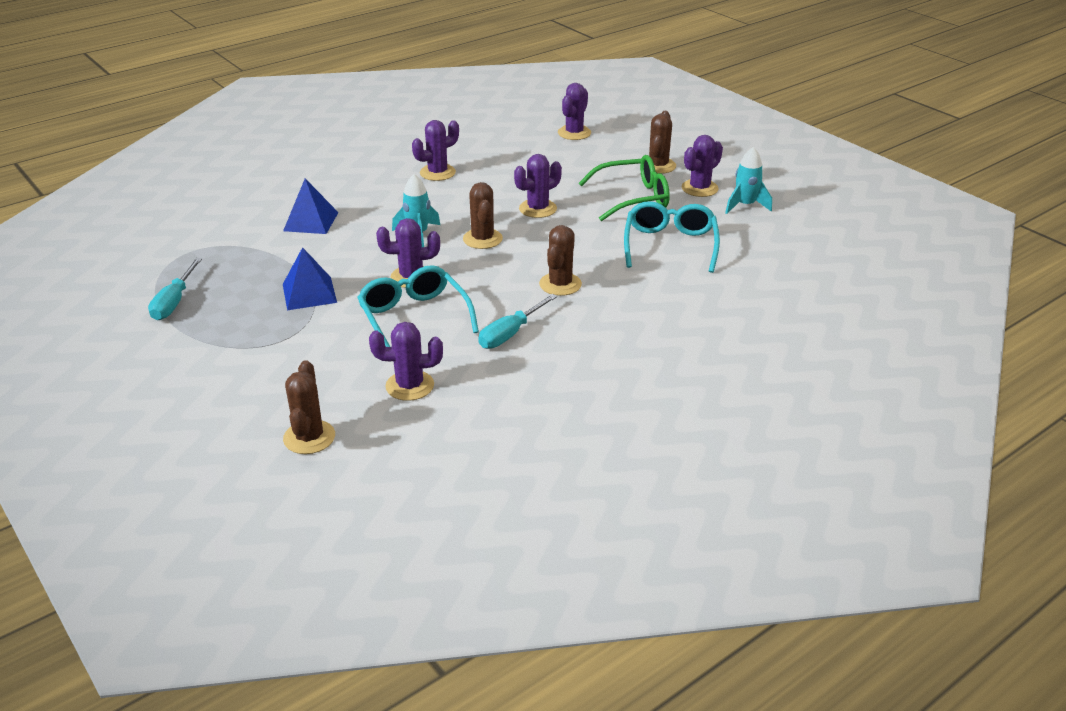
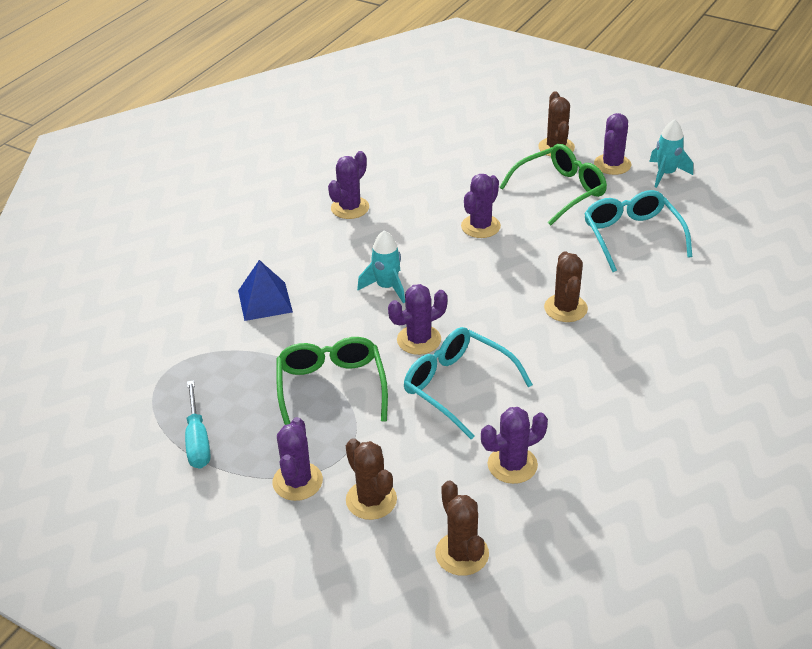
camera: 20 degrees left, 5 degrees up
(309, 293) = (331, 388): blue pyramid -> green glasses
(482, 239) = (454, 276): brown cactus -> brown cactus (371, 500)
(510, 334) = (561, 377): turquoise screwdriver -> none
(574, 133) = (449, 127): purple cactus -> purple cactus (297, 481)

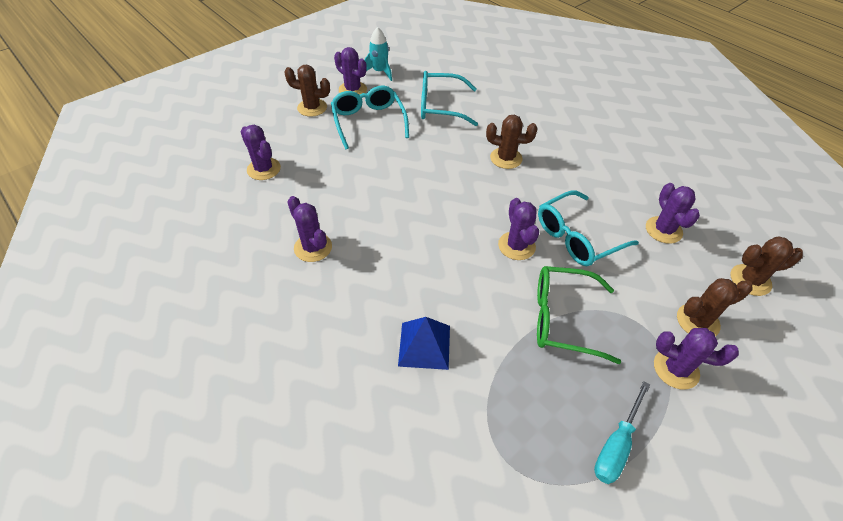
camera: 75 degrees left, 10 degrees up
(197, 440) = (616, 445): turquoise screwdriver -> turquoise screwdriver turned 120 degrees clockwise
(386, 287) = (441, 249): turquoise rocket -> none
(480, 226) = (388, 173): purple cactus -> purple cactus (264, 169)
(560, 191) = (368, 121): green glasses -> turquoise glasses

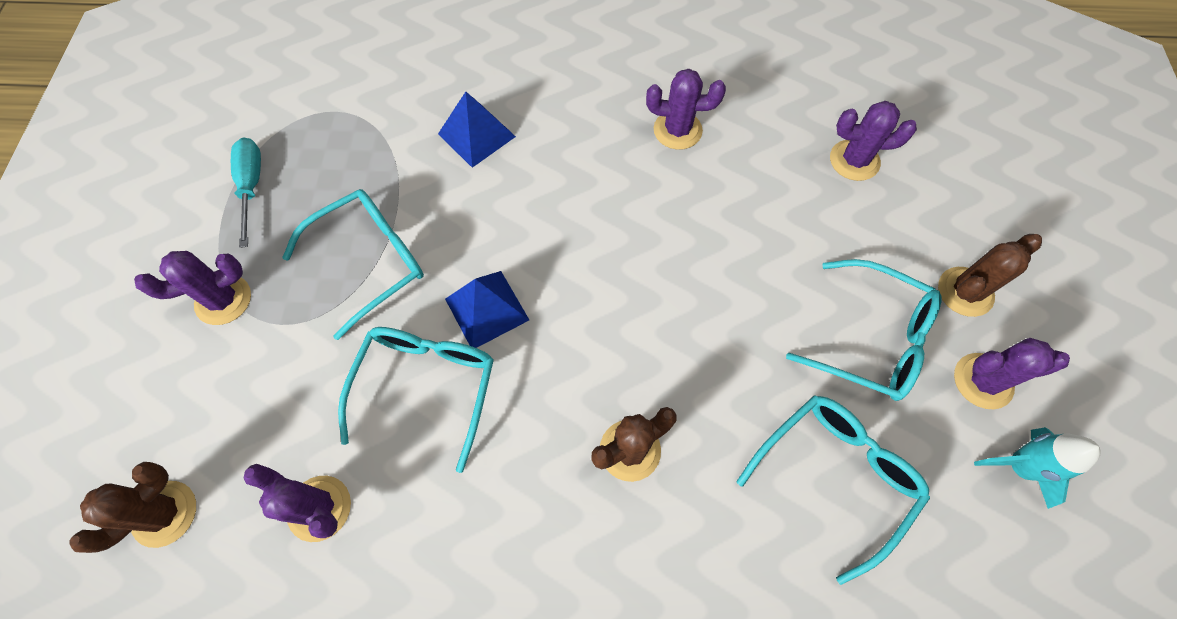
camera: 135 degrees right, 15 degrees up
(516, 246) = (487, 309): purple cactus -> blue pyramid
(562, 319) = (370, 261): green glasses -> turquoise glasses
(697, 321) = (218, 382): brown cactus -> none

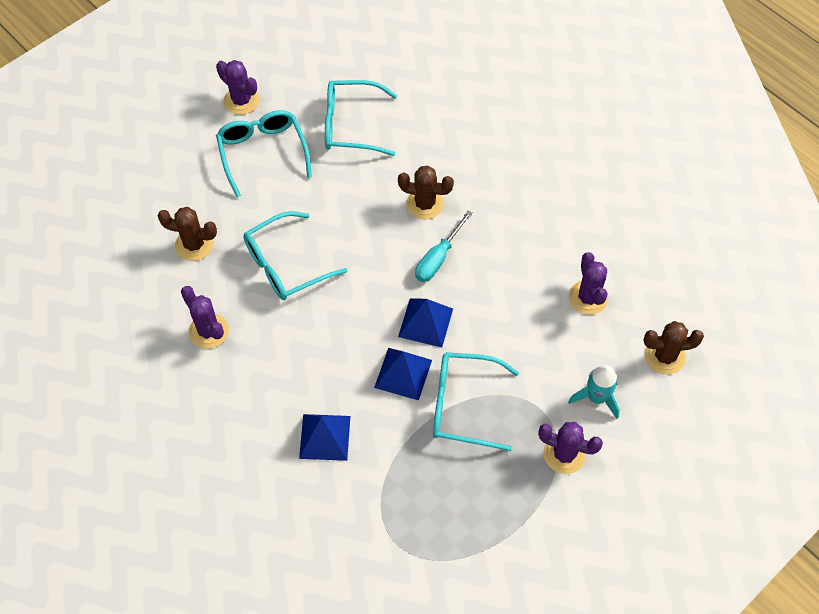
camera: 135 degrees left, 5 degrees down
(252, 186) = (494, 526): turquoise screwdriver -> turquoise screwdriver (438, 258)
(427, 386) = (492, 310): turquoise glasses -> turquoise glasses (286, 265)
(459, 241) = (403, 373): none -> blue pyramid
(854, 160) = (144, 229): purple cactus -> none
(965, 292) = (193, 133): brown cactus -> brown cactus (194, 244)
(1018, 466) = (274, 68): turquoise rocket -> turquoise rocket (596, 397)

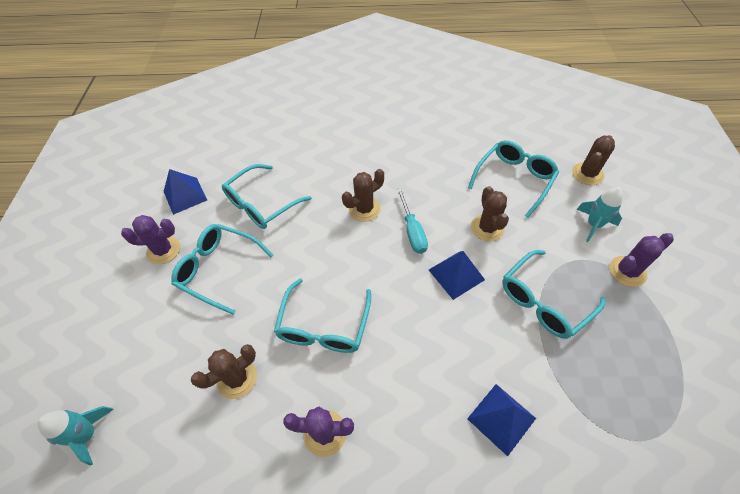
camera: 45 degrees left, 5 degrees down
(80, 194) = (88, 434): none -> turquoise rocket
(403, 373) = (487, 319): blue pyramid -> blue pyramid (185, 195)
(502, 313) = (487, 228): none -> brown cactus
(588, 297) = (514, 179): purple cactus -> turquoise glasses

